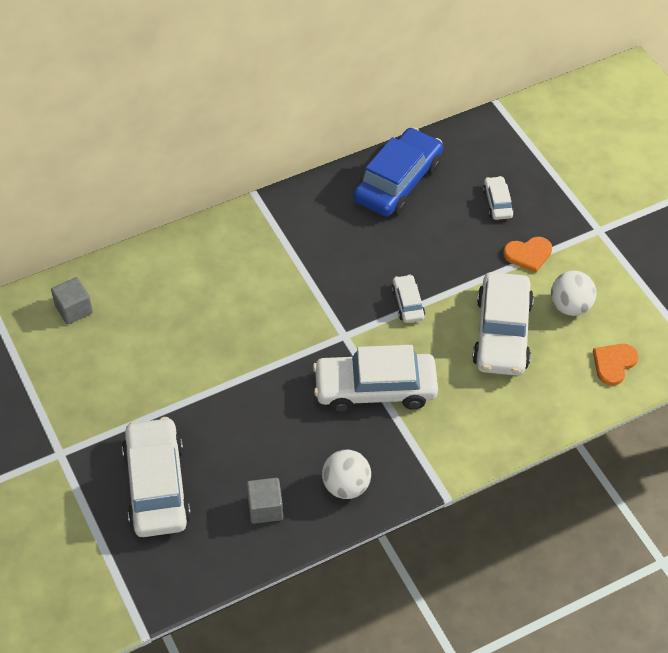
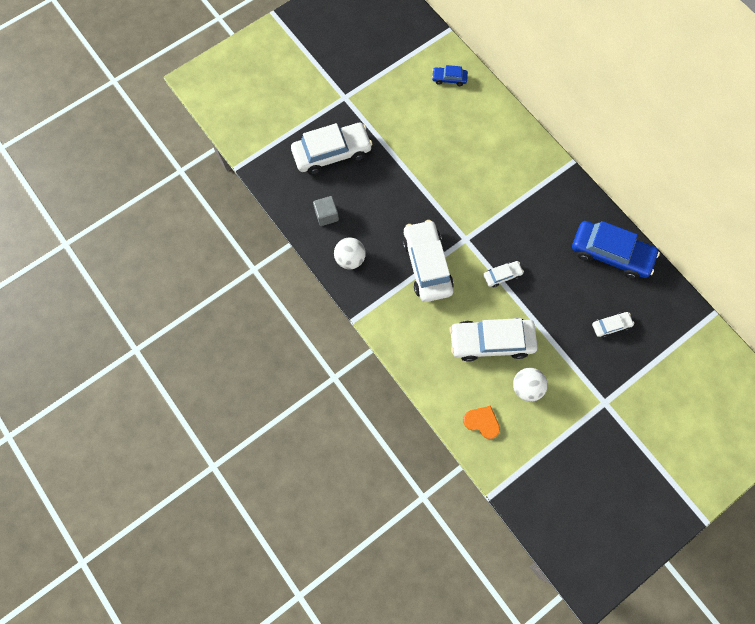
camera: 80 degrees right, 20 degrees up
(74, 309) = (449, 79): grey cube -> blue car
(528, 254) = (567, 352): orange heart -> none

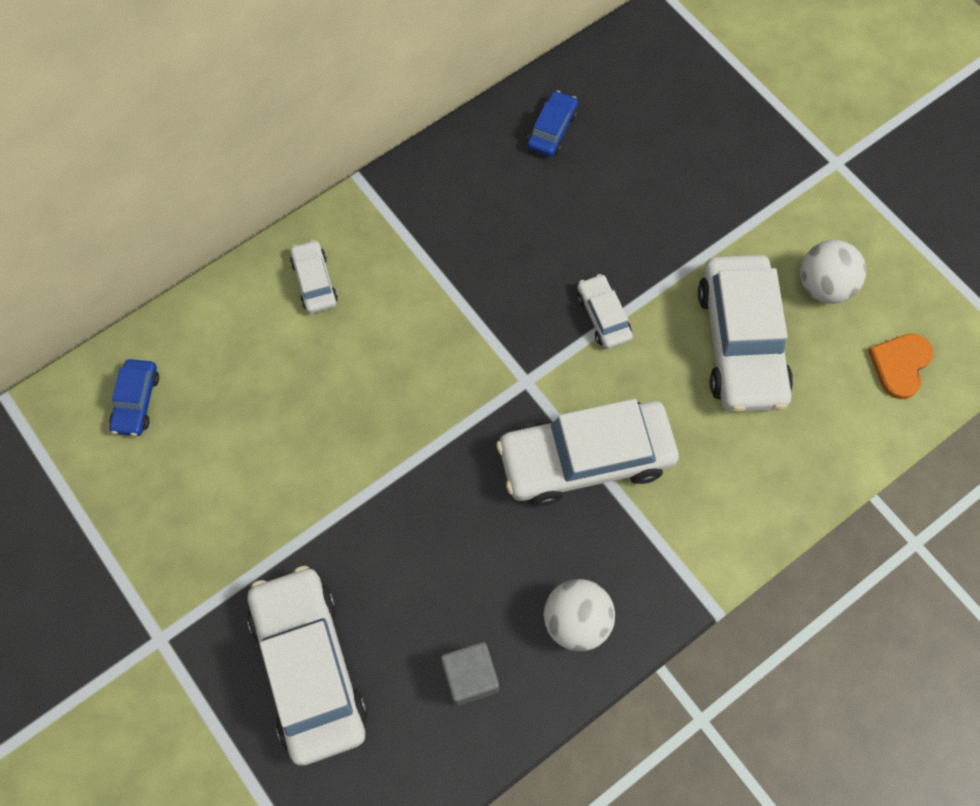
camera: 90 degrees left, 5 degrees down
(610, 253) = (552, 130): blue car -> blue car, size x0.47
(610, 325) = (693, 141): white car -> white car (314, 282)

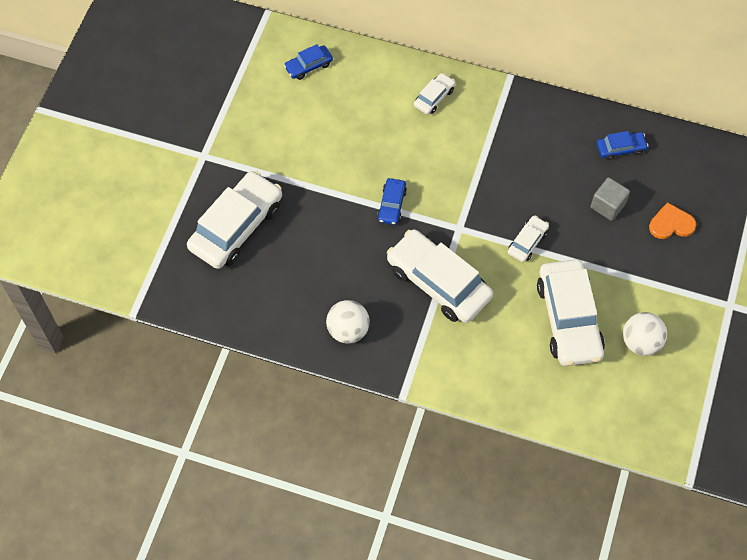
camera: 55 degrees right, 5 degrees down
(431, 439) = (391, 205): none -> blue car
(470, 677) = (284, 299): grey cube -> grey cube (608, 205)
(740, 342) = (568, 319): white car -> white car turned 60 degrees counterclockwise
(900, 365) = (623, 409): orange heart -> orange heart (671, 224)

